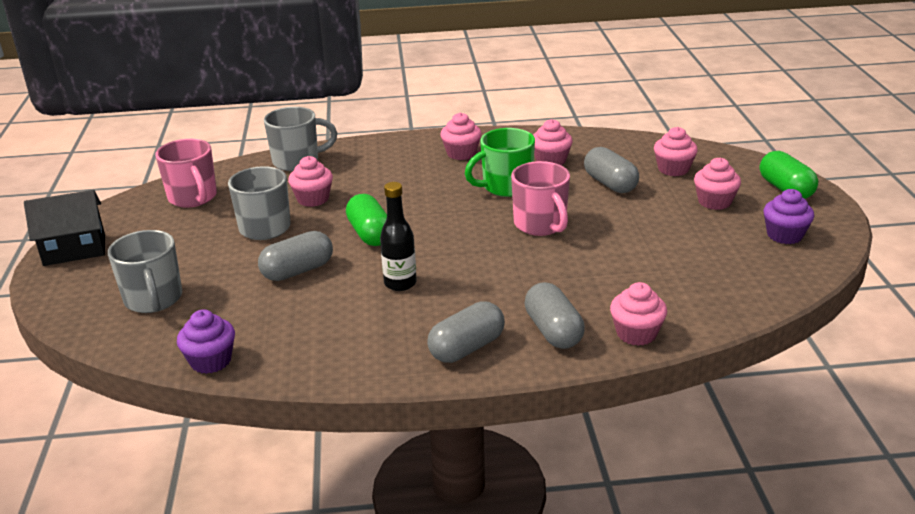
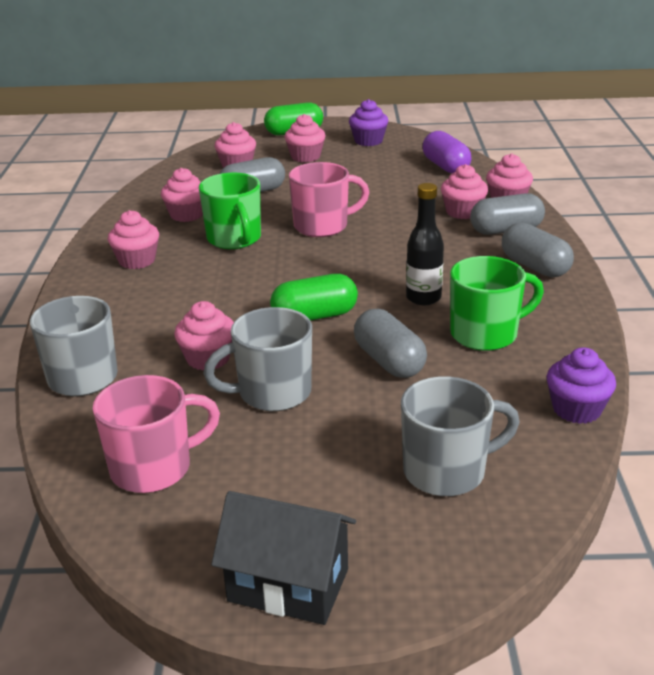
camera: 85 degrees left, 0 degrees up
(74, 250) = (288, 585): black house -> black house turned 60 degrees counterclockwise
(334, 317) = (486, 334): none -> green mug
(595, 303) = (463, 212): none -> pink cupcake
(726, 289) = (445, 167): none -> purple capsule

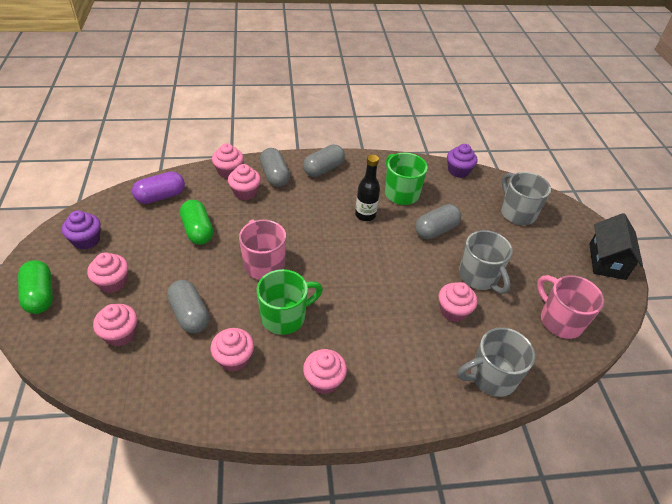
camera: 100 degrees left, 15 degrees up
(314, 316) = (394, 263): green capsule -> green capsule (198, 230)

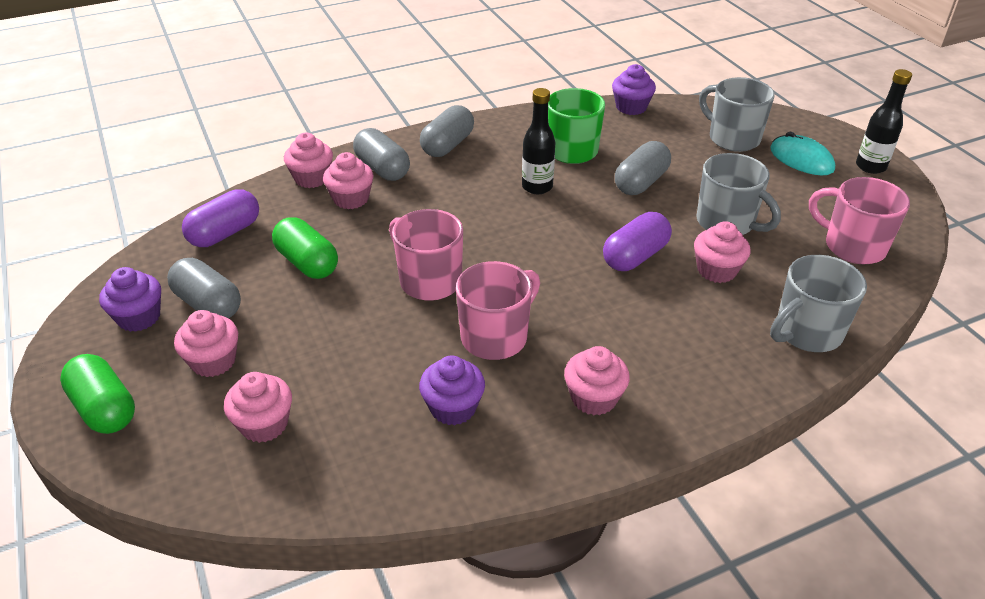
camera: 15 degrees left, 5 degrees down
(190, 314) = (356, 371): grey capsule -> grey capsule (208, 304)
(234, 359) = (453, 408): pink cupcake -> purple cupcake
(285, 317) = (496, 337): green mug -> pink mug
(403, 284) = (635, 256): none -> purple capsule
(558, 242) = (801, 159): none -> turquoise mouse
(606, 261) = (870, 166): black house -> black bottle

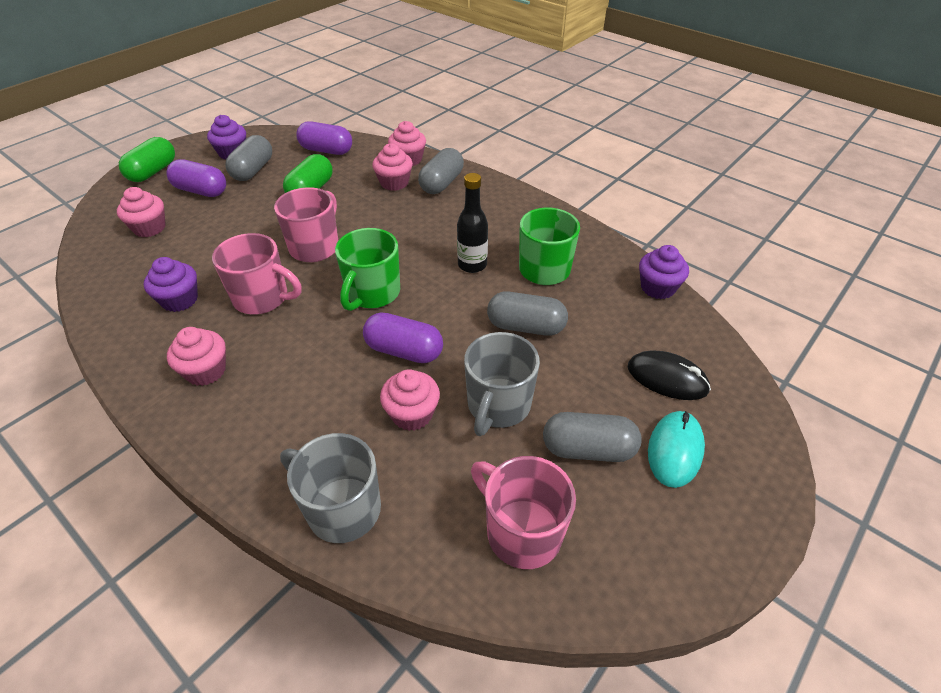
camera: 65 degrees right, 5 degrees up
(213, 361) = (201, 191): pink cupcake -> purple capsule
(447, 145) = (497, 202): grey capsule -> grey capsule (588, 449)
(539, 257) = (372, 293): none -> green mug
(732, 138) = (667, 378): grey mug -> black mouse
(852, 246) = (521, 531): pink mug -> pink mug turned 60 degrees counterclockwise
(870, 166) = (719, 529): black bottle -> none

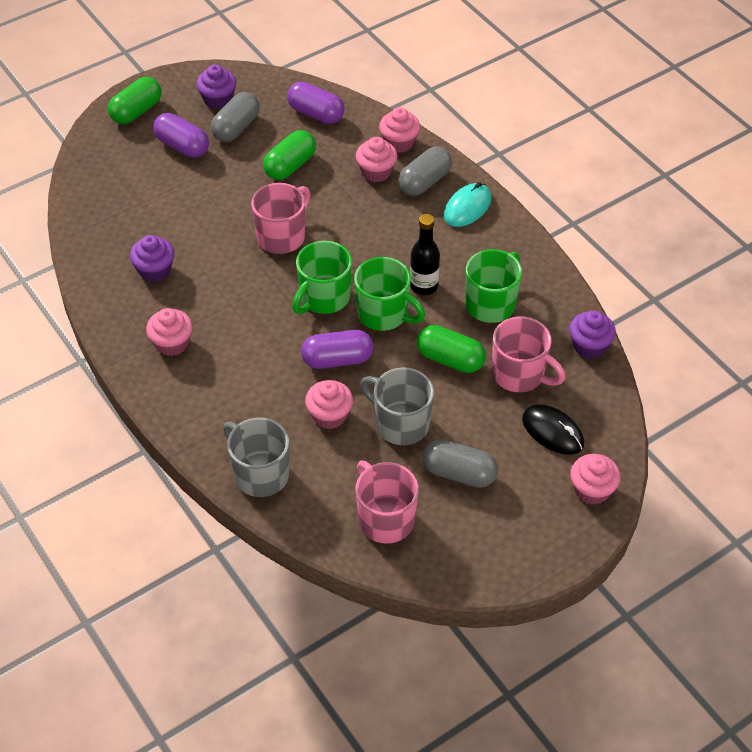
camera: 15 degrees right, 5 degrees up
(149, 228) = (131, 184): pink cupcake -> pink cupcake (592, 490)
(262, 298) = (226, 283): pink mug -> pink mug (519, 374)
(404, 351) = (337, 359): purple capsule -> purple capsule turned 45 degrees counterclockwise
(440, 297) = (384, 314): none -> green mug
(498, 406) = (400, 424): grey mug -> grey mug turned 90 degrees clockwise
(526, 327) = (450, 359): grey capsule -> green capsule
(675, 450) = (528, 489): turquoise mouse -> turquoise mouse (467, 207)

